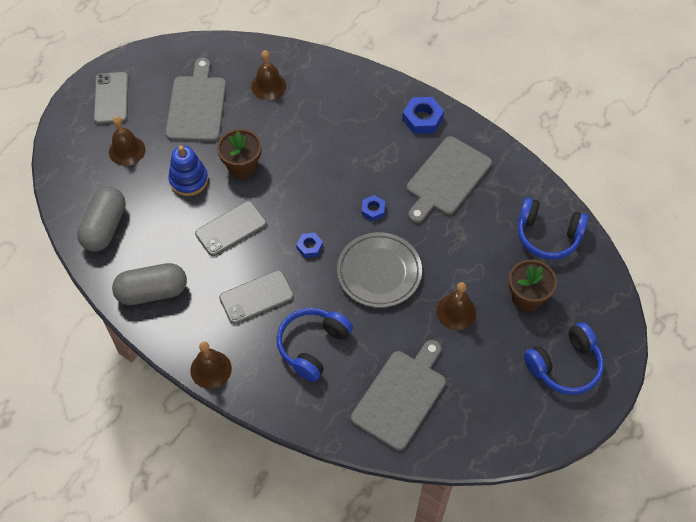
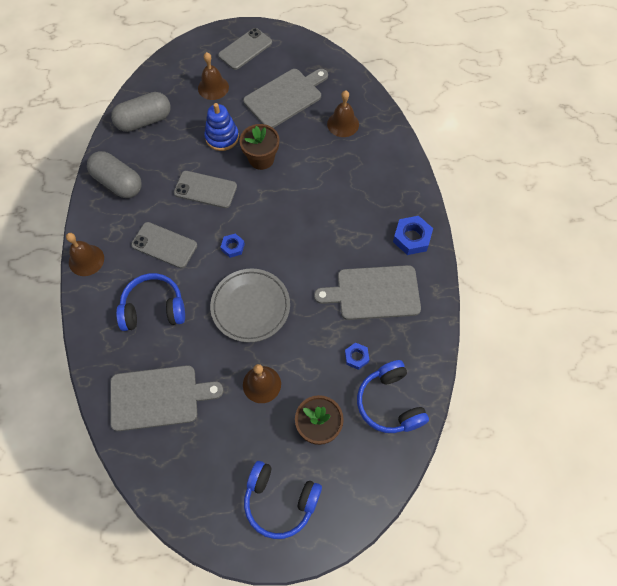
camera: 50 degrees right, 5 degrees up
(373, 210) = (300, 264): blue nut -> blue nut (356, 357)

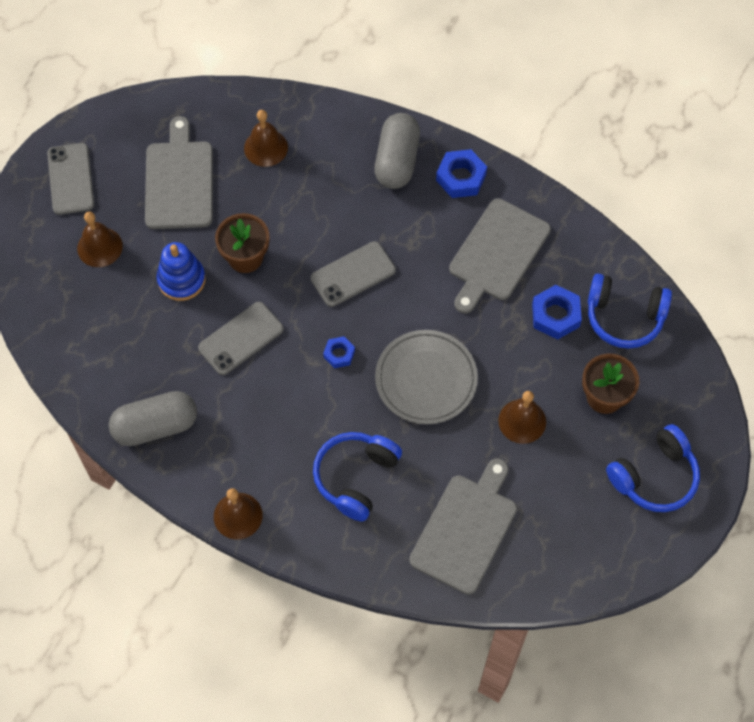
camera: 55 degrees left, 0 degrees up
(144, 121) = (86, 349): grey capsule -> grey capsule (397, 161)
(164, 245) = (282, 422): grey phone -> grey phone (353, 274)
(356, 357) = (555, 315): blue nut -> blue nut, size x1.67

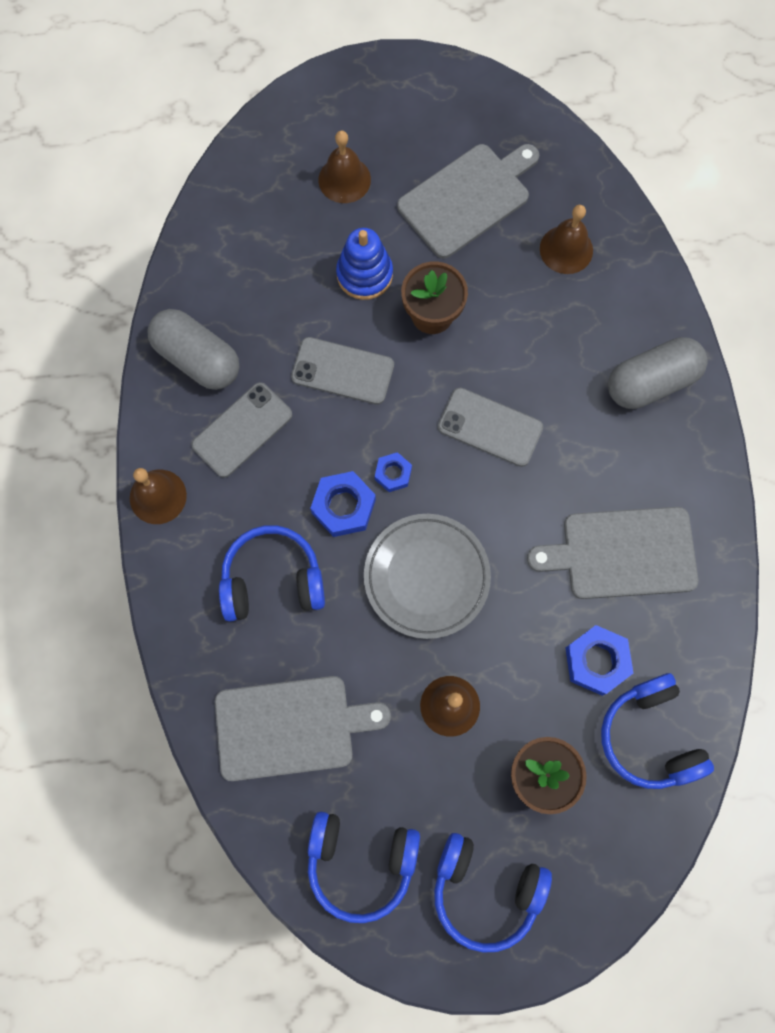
camera: 55 degrees right, 10 degrees up
(71, 179) = (395, 104): grey phone -> grey phone (242, 430)
(461, 177) = (682, 458): blue nut -> blue nut (343, 506)
(585, 541) = (361, 861): none -> blue headphones

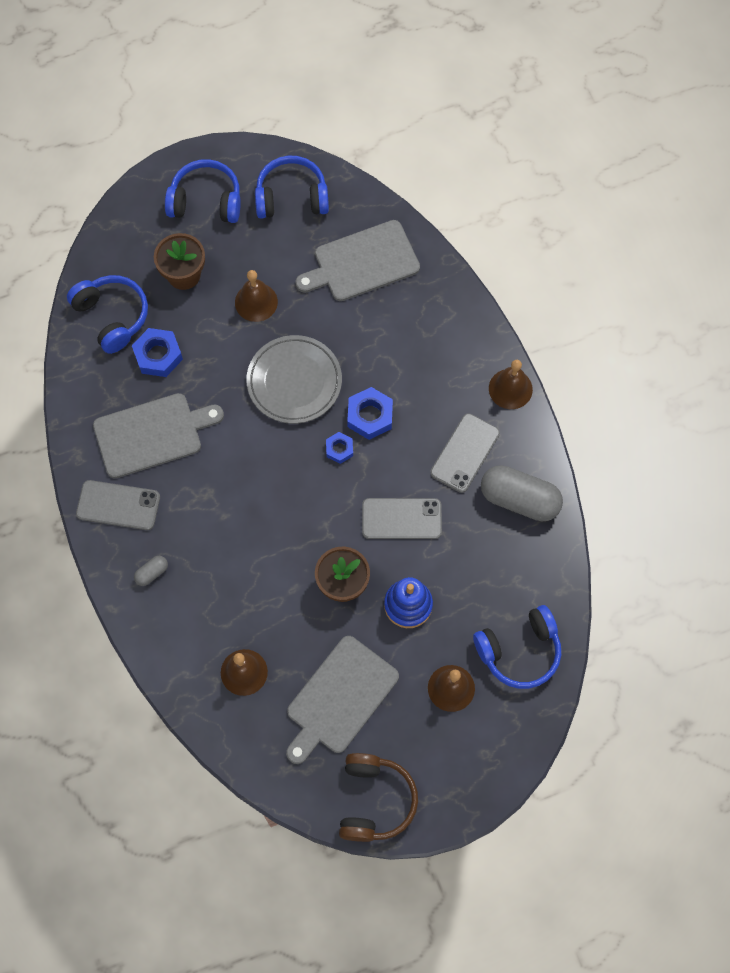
camera: 165 degrees right, 5 degrees down
(272, 580) = (406, 352): blue headphones -> blue headphones (519, 651)
(457, 95) = (374, 800): none -> brown headphones
(490, 427) = (273, 503): grey phone -> grey phone (118, 505)
(651, 382) = (152, 573): grey capsule -> grey capsule, size x0.45

